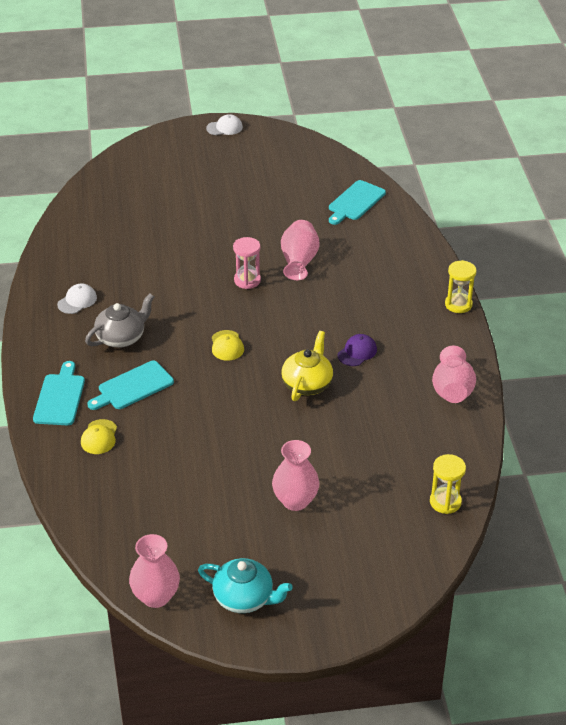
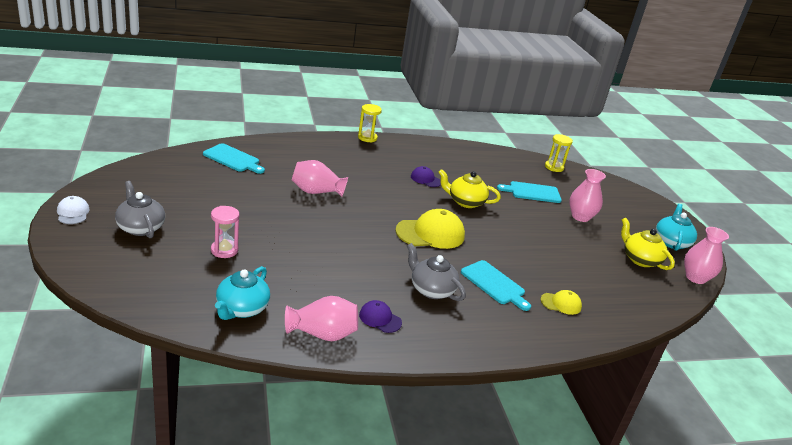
camera: 100 degrees left, 10 degrees down
(60, 397) = (522, 328): turquoise cutting board -> turquoise cutting board (532, 192)
(77, 301) = (380, 319): white cap -> purple cap
(92, 224) = (241, 309): none -> turquoise teapot
(194, 542) = (640, 259): none -> yellow teapot
(207, 162) = (140, 227): none -> grey teapot
(227, 346) = (430, 233): yellow cap -> yellow cap, size x1.89
(247, 280) = (342, 218): pink hourglass -> pink hourglass (224, 250)
(452, 390) = (455, 152): pink vase -> pink vase (322, 334)

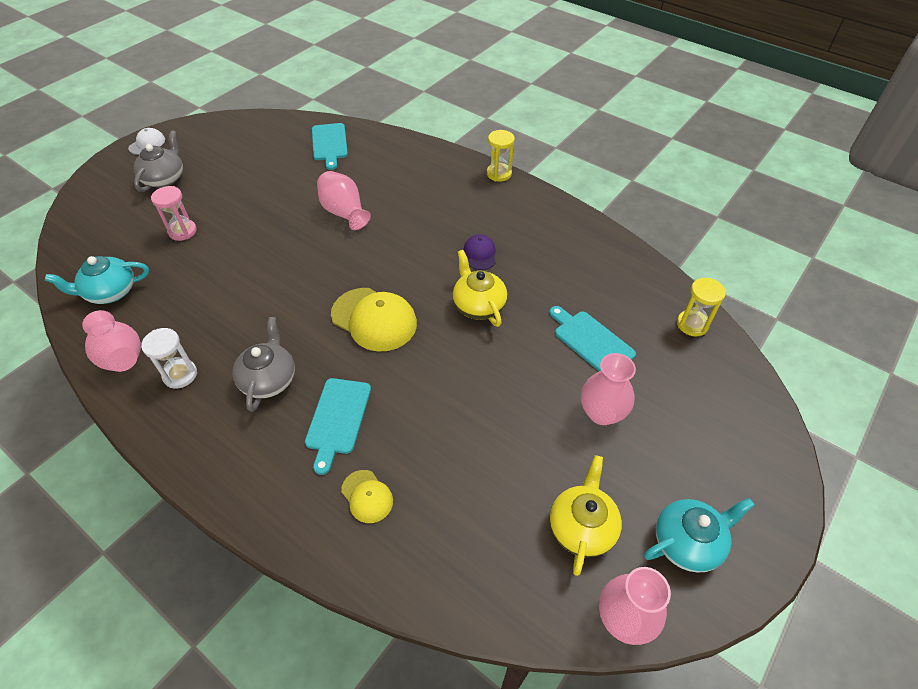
camera: 55 degrees right, 20 degrees up
(380, 319) = (180, 375): purple cap -> white hourglass

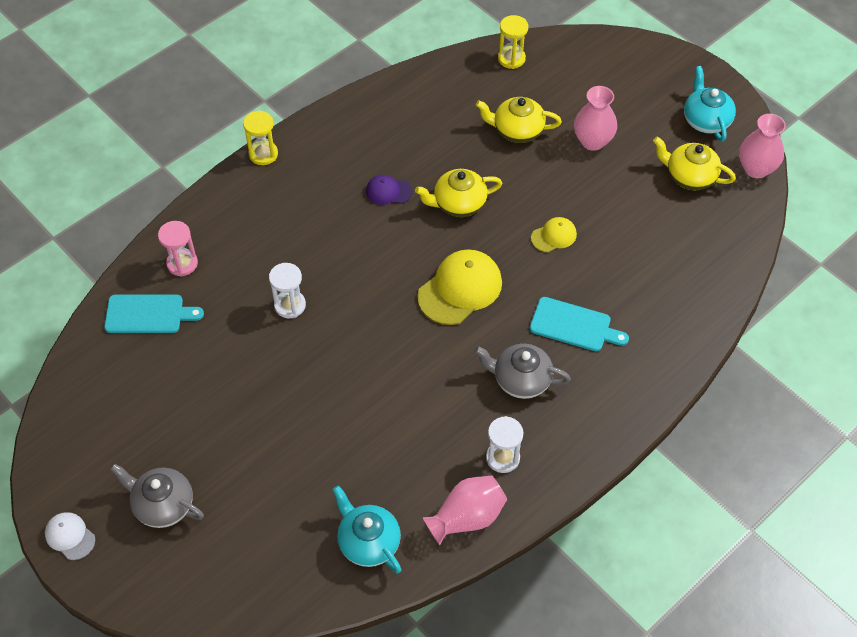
camera: 80 degrees left, 5 degrees up
(110, 292) = (368, 542): turquoise teapot -> turquoise teapot turned 150 degrees clockwise
(182, 231) = (278, 474): pink hourglass -> pink hourglass (182, 263)
(344, 212) = (290, 305): pink vase -> white hourglass
(367, 496) = (652, 309): yellow cap -> yellow cap (554, 236)
(591, 341) = (517, 130): turquoise cutting board -> yellow teapot

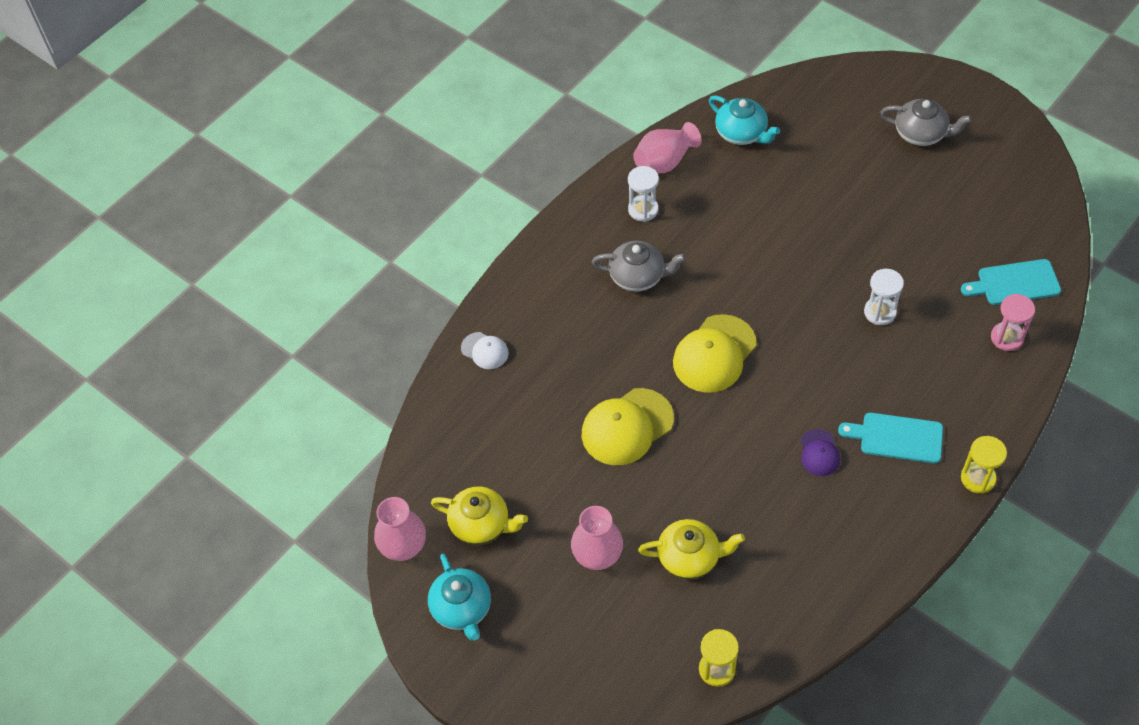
camera: 175 degrees right, 0 degrees up
(70, 536) = (985, 102): white cap -> white cap (485, 351)
(388, 191) = (819, 453): purple cap -> purple cap turned 90 degrees clockwise
(458, 204) = (738, 450): yellow teapot -> none
(554, 236) = (627, 427): yellow cap -> yellow cap, size x1.89
(574, 325) = (594, 334): turquoise cutting board -> turquoise cutting board (897, 437)

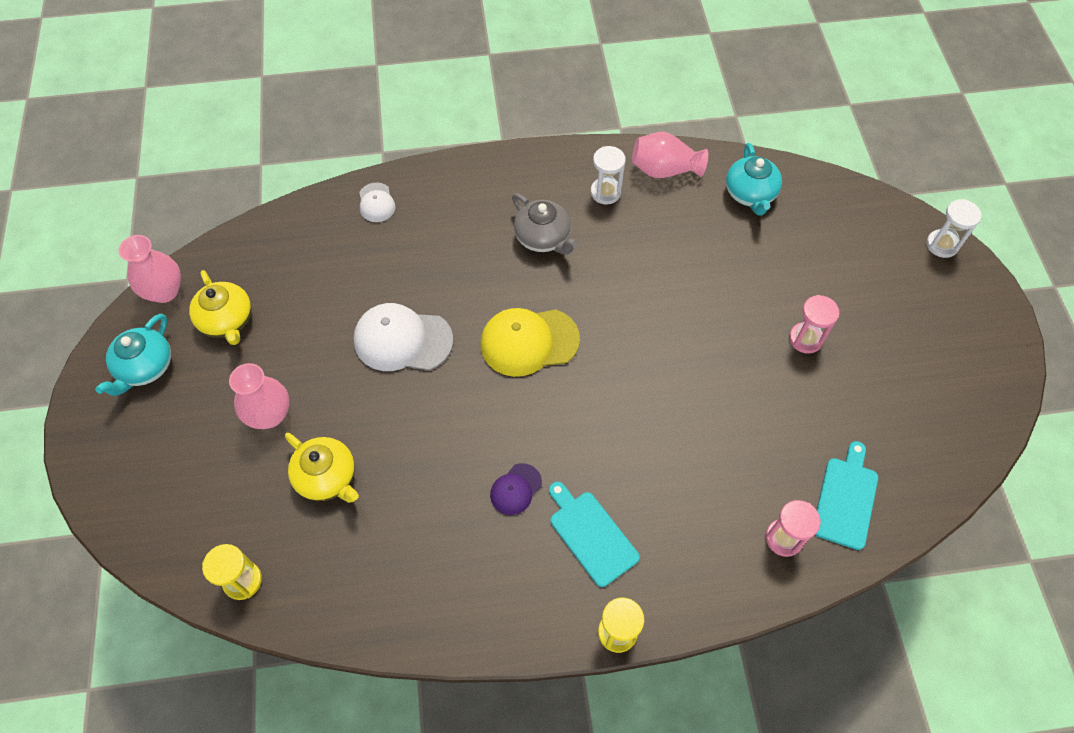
camera: 40 degrees right, 5 degrees up
(627, 427) = (402, 340): yellow cap -> white cap
(880, 312) = (697, 422): white hourglass -> white hourglass (942, 245)
(884, 203) = (805, 339): none -> pink hourglass
(921, 134) = (905, 308): grey teapot -> none
(1014, 283) = (846, 498): turquoise cutting board -> turquoise cutting board turned 75 degrees clockwise

